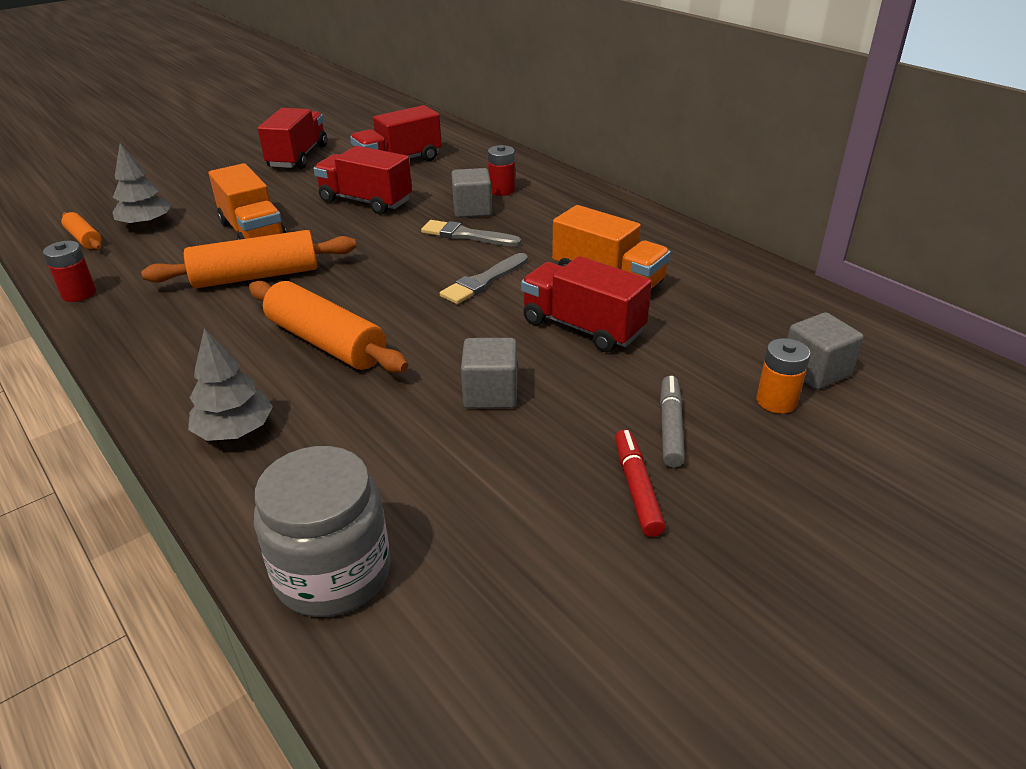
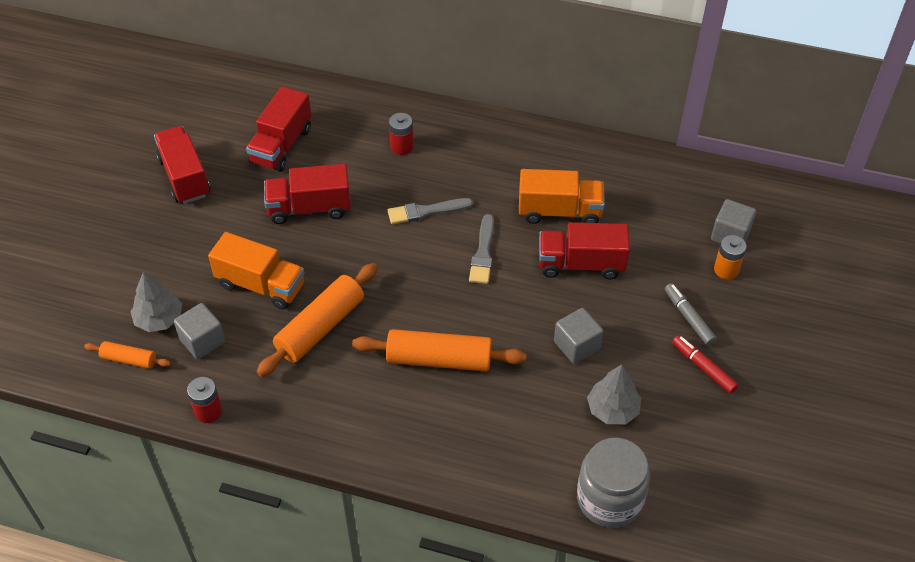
camera: 35 degrees left, 15 degrees up
(235, 431) = (462, 452): grey tree -> grey tree (613, 409)
(472, 210) = (402, 180): grey cube -> grey cube (202, 341)

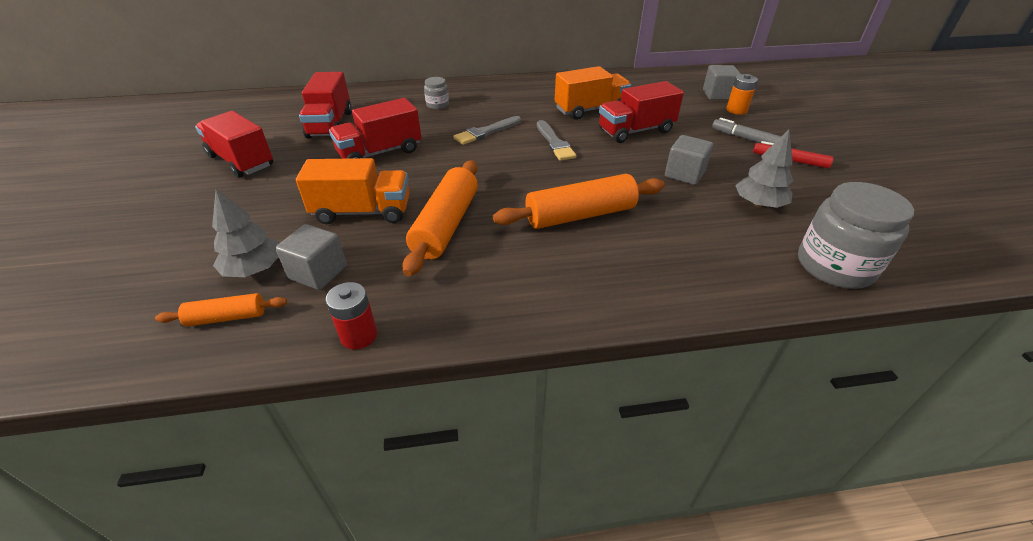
camera: 25 degrees left, 10 degrees down
(402, 146) = (437, 105): red battery -> grey jar

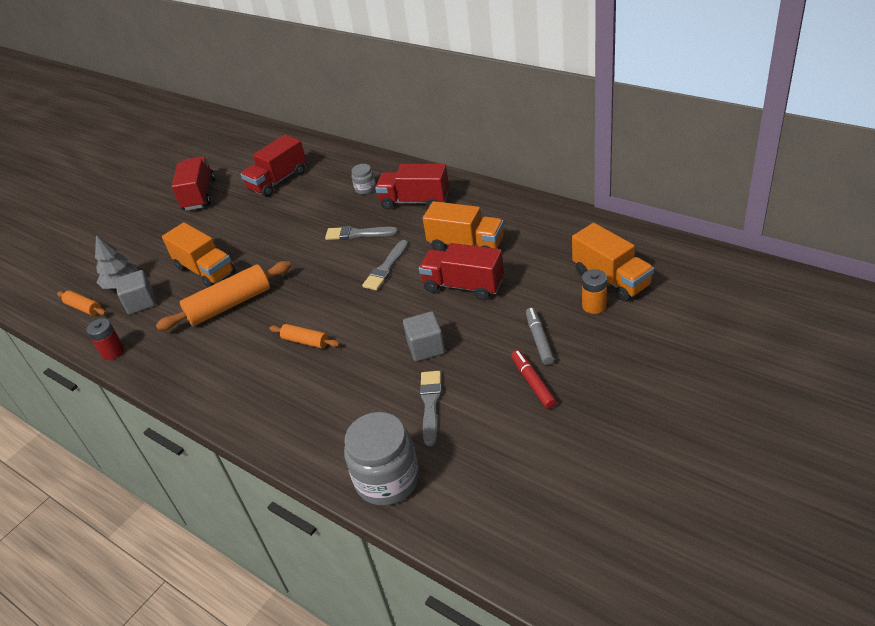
camera: 50 degrees right, 0 degrees up
(380, 152) = (272, 223): red truck -> red truck (415, 201)
(580, 215) = (305, 341): orange rolling pin -> orange rolling pin, size x0.53
(717, 95) = (611, 279): grey cube -> orange truck
(759, 204) = (430, 404): grey tree -> grey brush

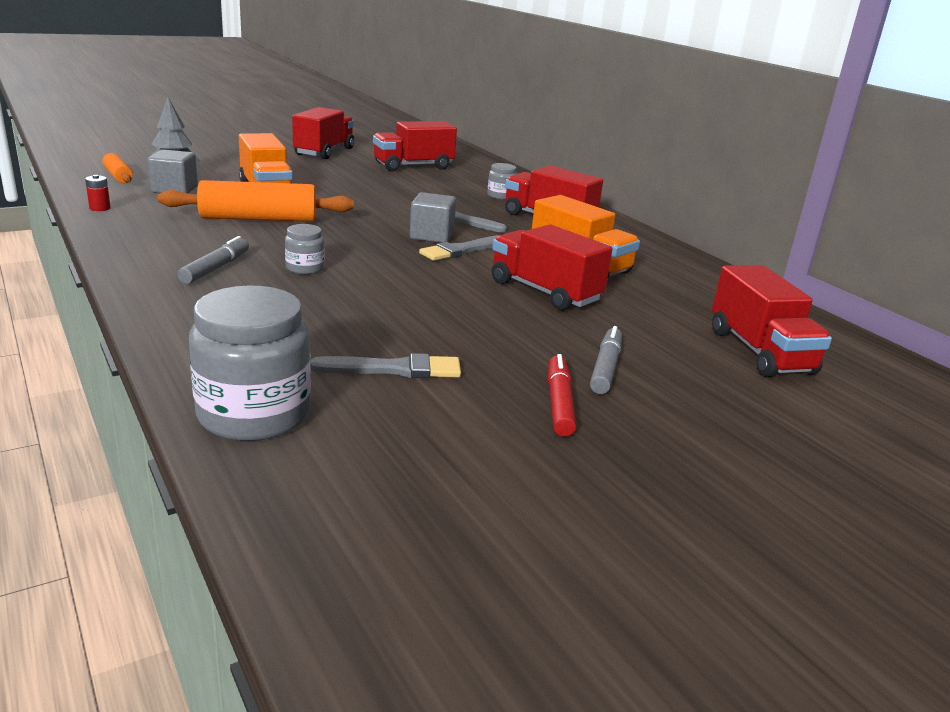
camera: 15 degrees right, 15 degrees down
(113, 352) = (100, 208): red battery -> red battery, size x0.66
(251, 372) = (215, 268): none -> grey marker
(305, 341) = (305, 268): orange rolling pin -> grey jar
(426, 347) = (443, 321): grey cube -> grey cube (431, 236)
(430, 404) = (394, 369): grey brush -> grey brush turned 60 degrees clockwise
(594, 306) = (714, 366): orange battery -> none
(611, 279) = (759, 351): orange truck -> red truck

